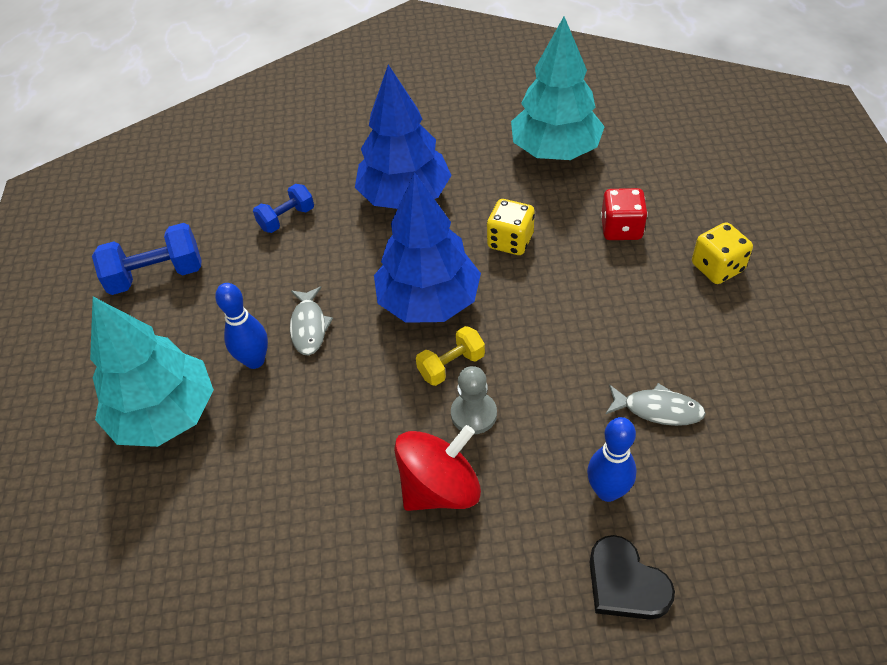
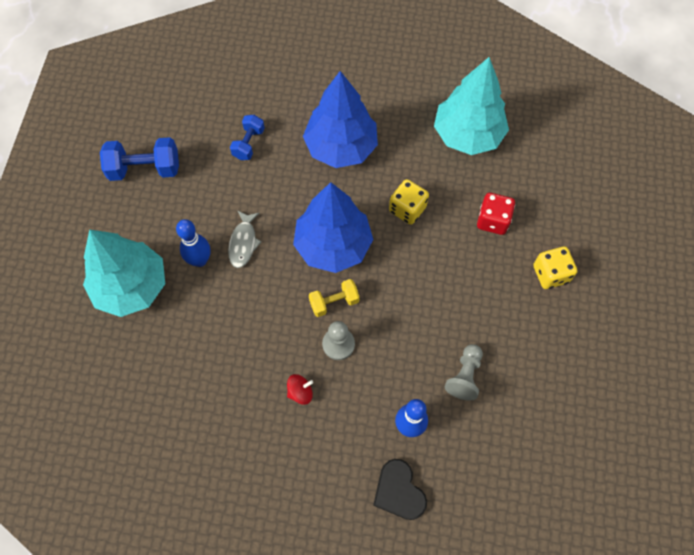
camera: 10 degrees right, 15 degrees up
(286, 218) = (248, 143): blue dumbbell -> blue dumbbell turned 45 degrees counterclockwise
(440, 487) = (300, 392): red spinning top -> red spinning top, size x0.48
(658, 409) = (464, 376): grey fish -> grey pawn

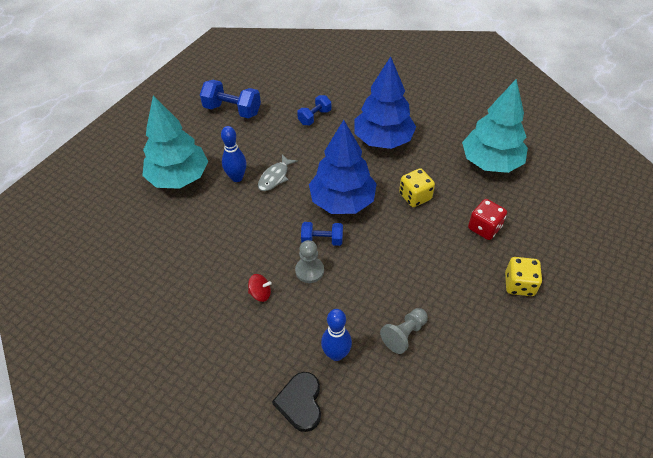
camera: 25 degrees right, 15 degrees down
(334, 302) = (322, 240): yellow dumbbell -> blue dumbbell

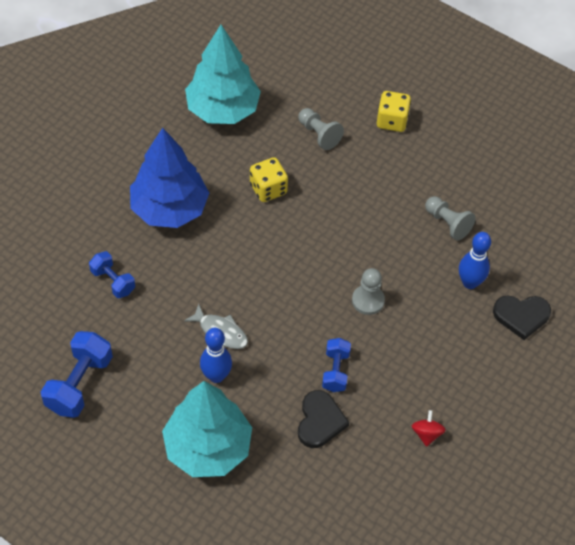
camera: 90 degrees left, 5 degrees up
(194, 242) = (320, 421): none -> black heart
(260, 293) = (396, 349): red spinning top -> red spinning top (426, 434)
(322, 240) = (326, 286): blue dumbbell -> blue dumbbell (335, 371)
(342, 201) = (269, 261): blue tree -> none
(484, 228) = (319, 134): red dice -> grey pawn

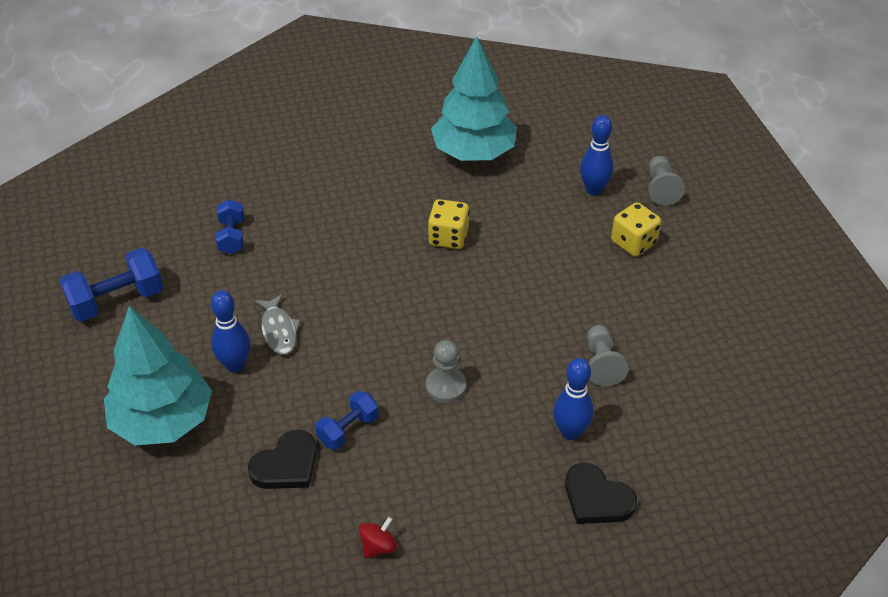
camera: 40 degrees right, 10 degrees down
(169, 209) = (341, 206): blue tree -> none
(319, 134) = (545, 217): grey pawn -> grey pawn (661, 188)
(331, 93) = (594, 189): none -> blue bowling pin

